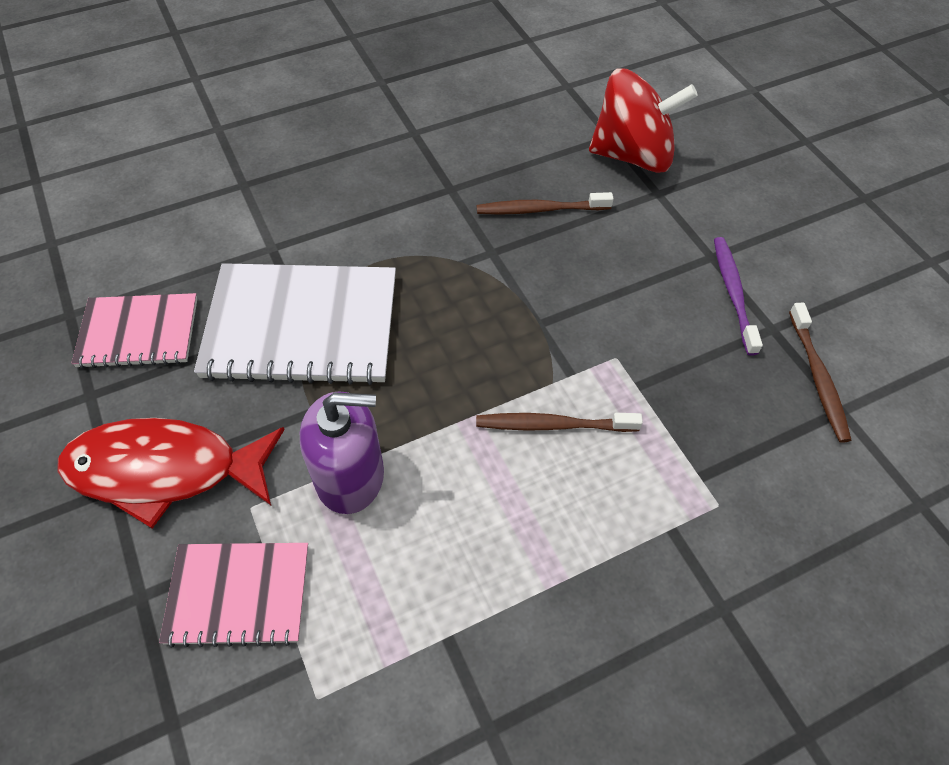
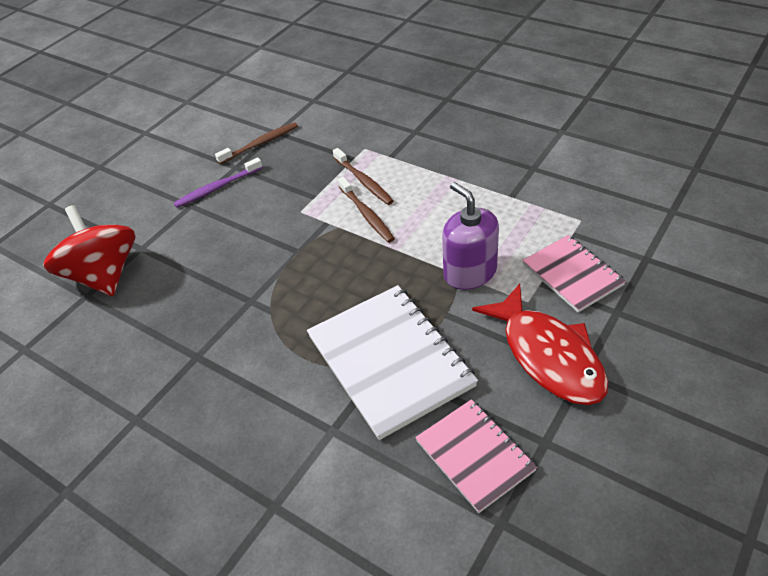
camera: 115 degrees left, 10 degrees down
(540, 209) = (192, 296): brown toothbrush -> brown toothbrush (364, 181)

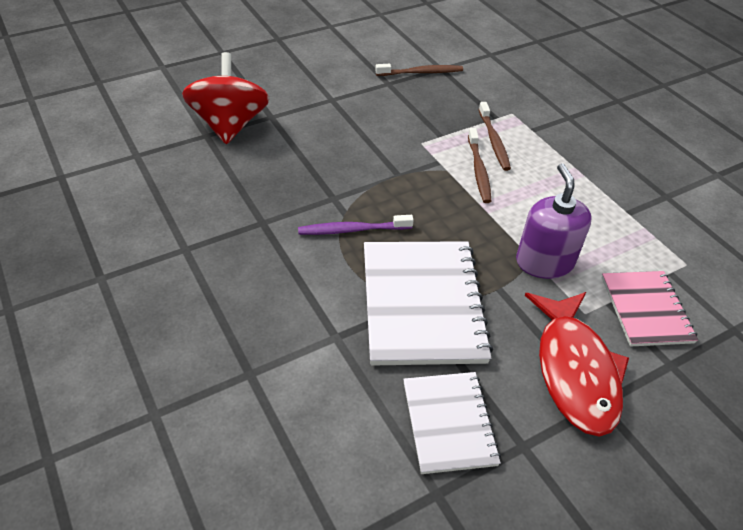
camera: 20 degrees right, 0 degrees up
(217, 188) = (362, 94): purple toothbrush -> purple toothbrush (352, 230)
(475, 455) = (449, 423): pink notebook -> white notebook

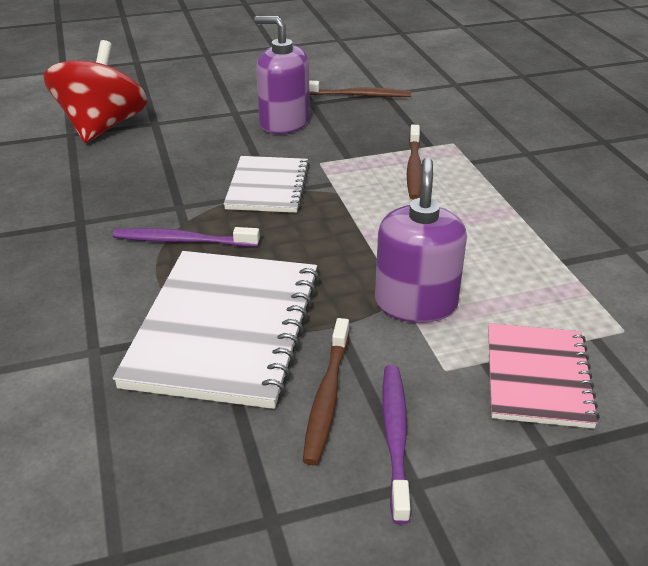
camera: 15 degrees right, 10 degrees down
(376, 106) = (284, 122): none -> purple soap dispenser
(449, 423) = (182, 473): white notebook -> white notebook (268, 187)
(478, 170) = (378, 196): brown toothbrush -> brown toothbrush (327, 397)
(575, 371) = (395, 437): red fish -> purple toothbrush

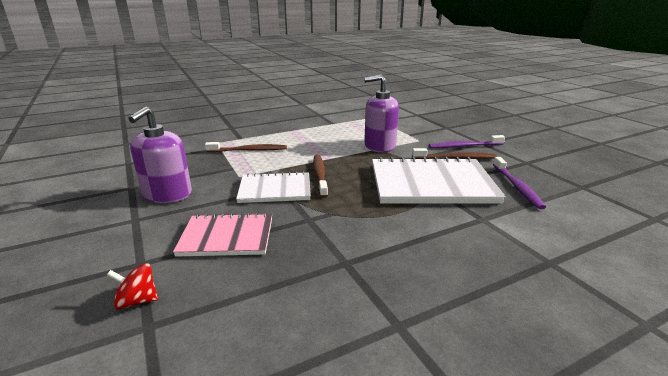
camera: 100 degrees left, 10 degrees down
(102, 127) = (137, 301): red spinning top -> red spinning top, size x0.40
(182, 241) = (354, 210): purple toothbrush -> purple toothbrush (517, 187)
(358, 95) = (127, 171): brown toothbrush -> brown toothbrush (320, 175)
(538, 377) = (411, 128): pink notebook -> pink notebook (227, 237)

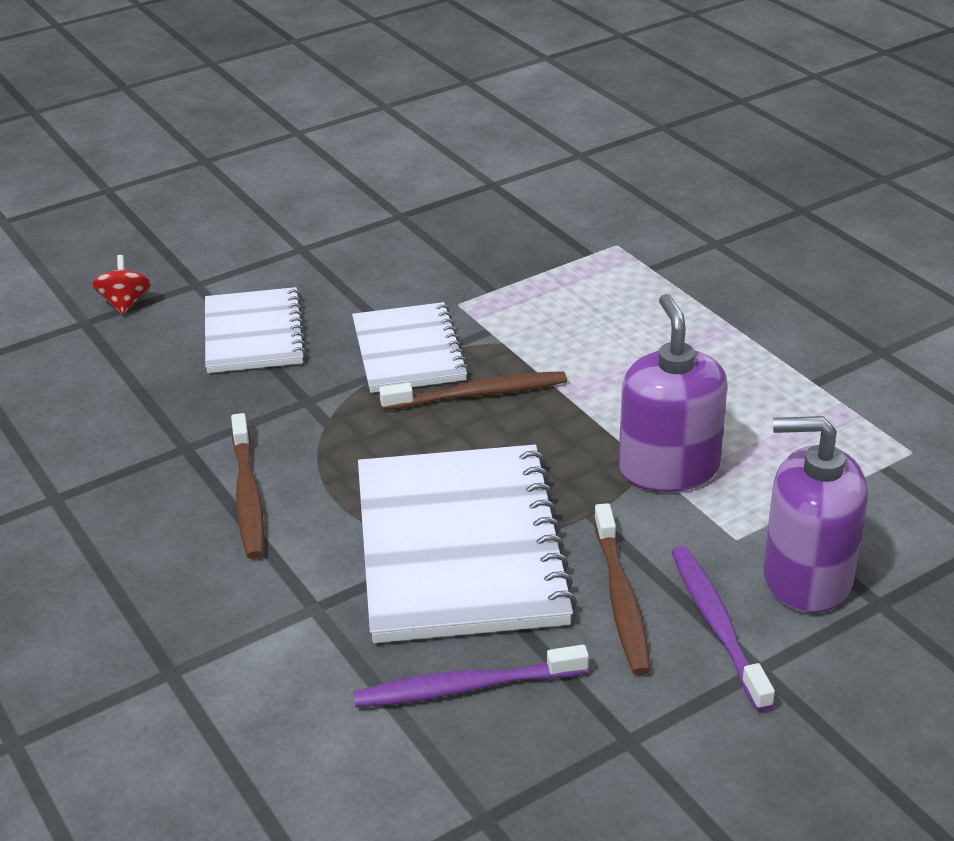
camera: 85 degrees right, 10 degrees up
(167, 194) = (379, 252): purple soap dispenser -> purple soap dispenser (806, 577)
(227, 237) = (254, 334): pink notebook -> white notebook
(249, 150) = (584, 290): brown toothbrush -> brown toothbrush (248, 495)

